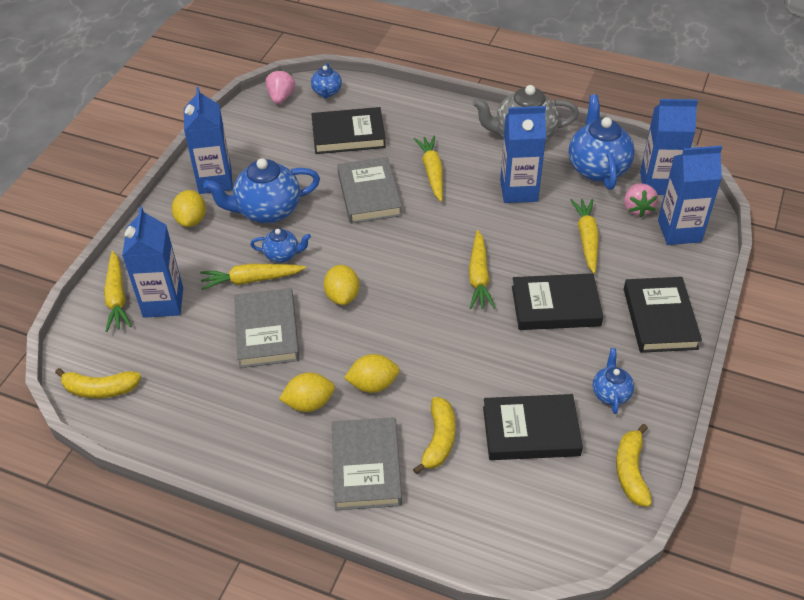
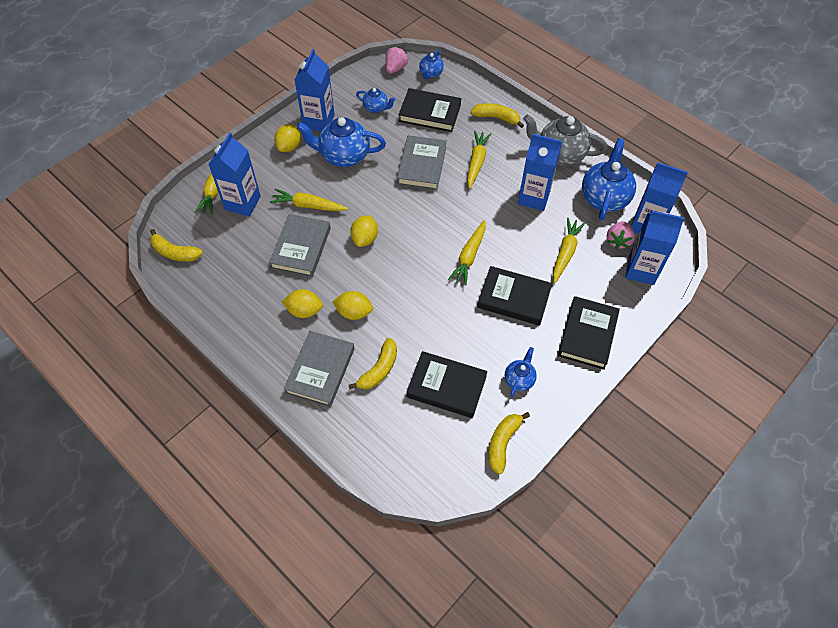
camera: 20 degrees right, 10 degrees up
(282, 255) = (338, 193): blue teapot -> blue teapot (376, 108)
(430, 118) = (496, 118): none -> yellow banana

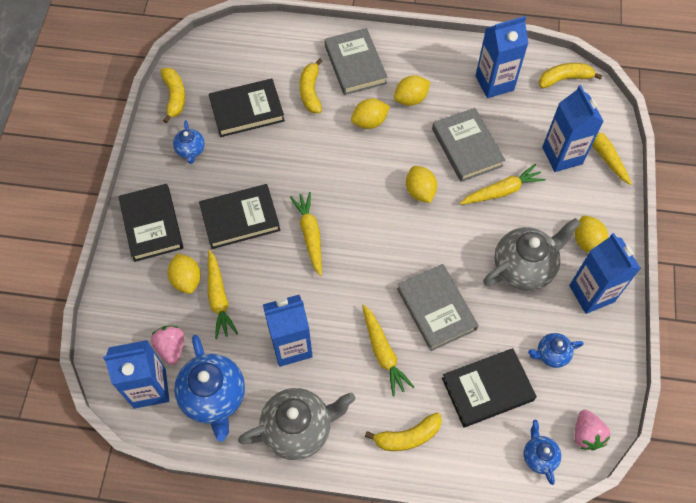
camera: 145 degrees right, 5 degrees up
(344, 156) = (524, 267): blue teapot -> grey teapot
(582, 278) = (187, 279): none -> yellow lemon
(641, 270) = (131, 327): blue carton -> blue carton (494, 83)

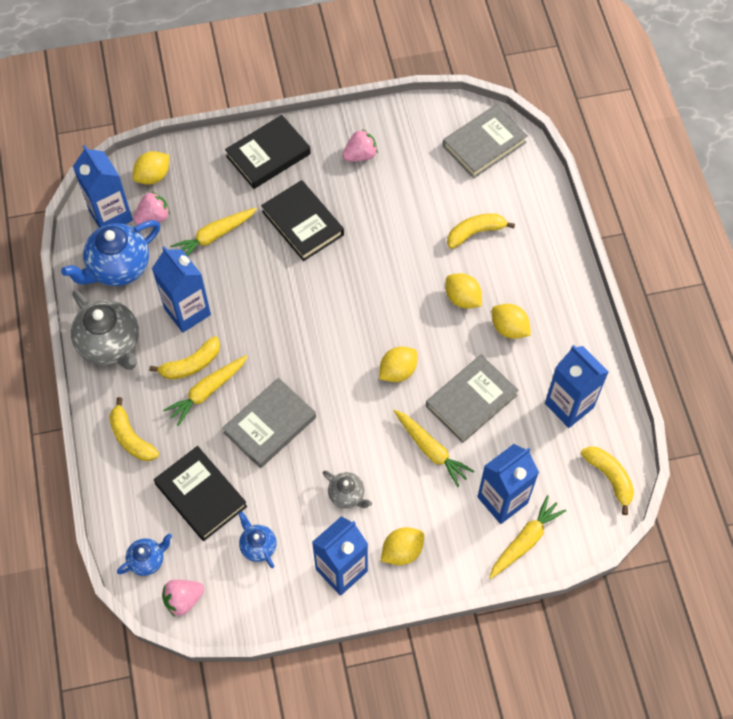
camera: 70 degrees right, 0 degrees up
(174, 97) = (415, 118): yellow banana -> yellow banana (191, 364)
(187, 279) = (223, 204): yellow lemon -> yellow lemon (153, 176)
(191, 150) = (360, 155): blue teapot -> pink strawberry
(247, 110) = (427, 185): black book -> none
(310, 235) = (308, 288): yellow carrot -> none
(355, 64) = (529, 262): grey book -> grey book (484, 144)
(524, 267) = (347, 495): grey teapot -> grey teapot, size x0.52

